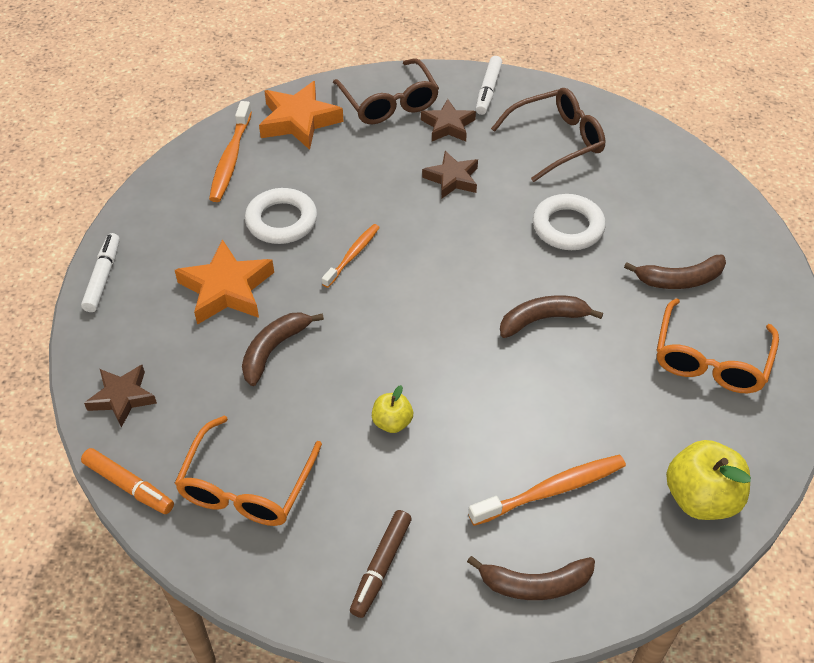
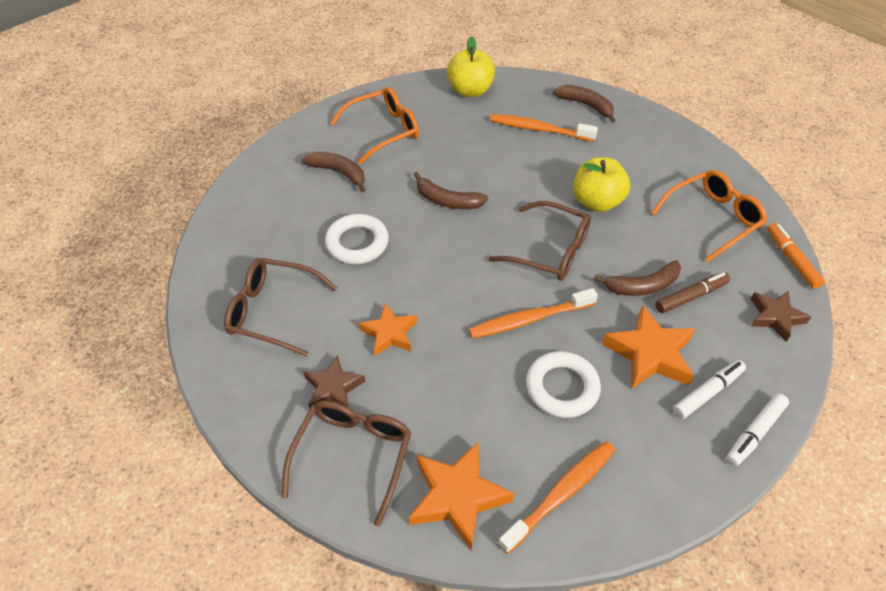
camera: 140 degrees left, 0 degrees up
(352, 255) = (529, 319): orange toothbrush -> orange toothbrush, size x1.53
(381, 566) = (658, 148): brown marker -> brown marker (690, 296)
(391, 330) = (550, 251): none -> brown glasses
(392, 422) = (596, 202): yellow apple -> yellow apple, size x1.84
(452, 179) = (389, 333): brown star -> orange star
(488, 90) = (254, 402): white marker -> white marker (707, 393)

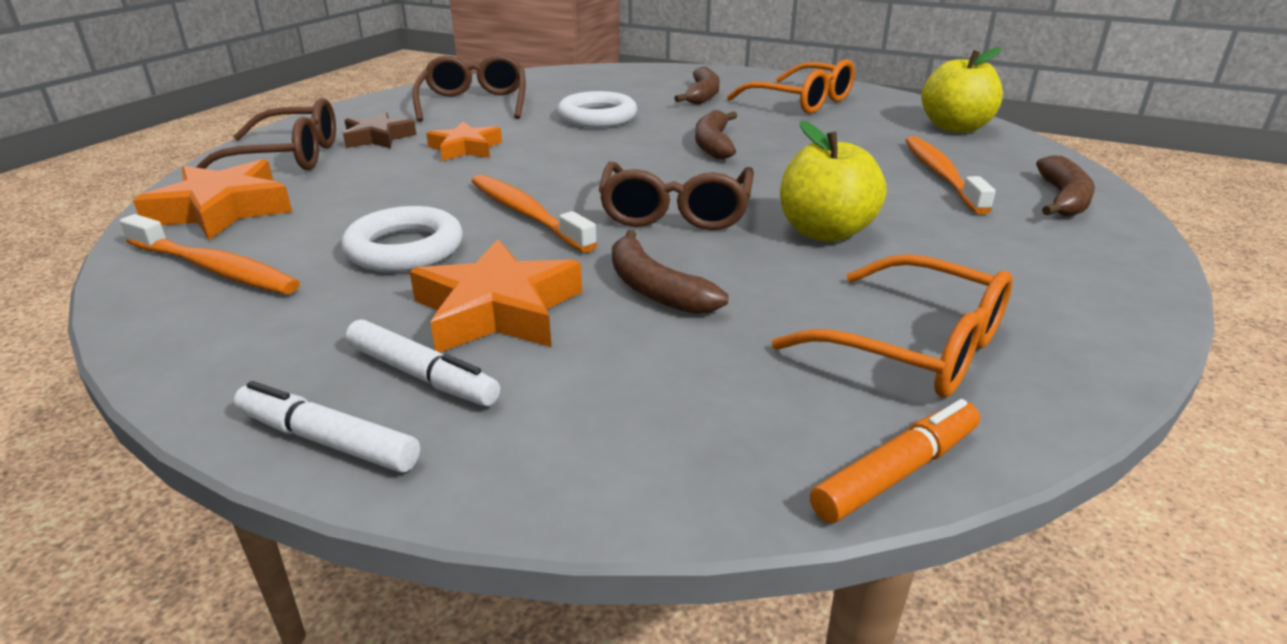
camera: 70 degrees right, 20 degrees down
(690, 296) = (662, 339): brown marker -> none
(775, 317) = (672, 454): brown star -> none

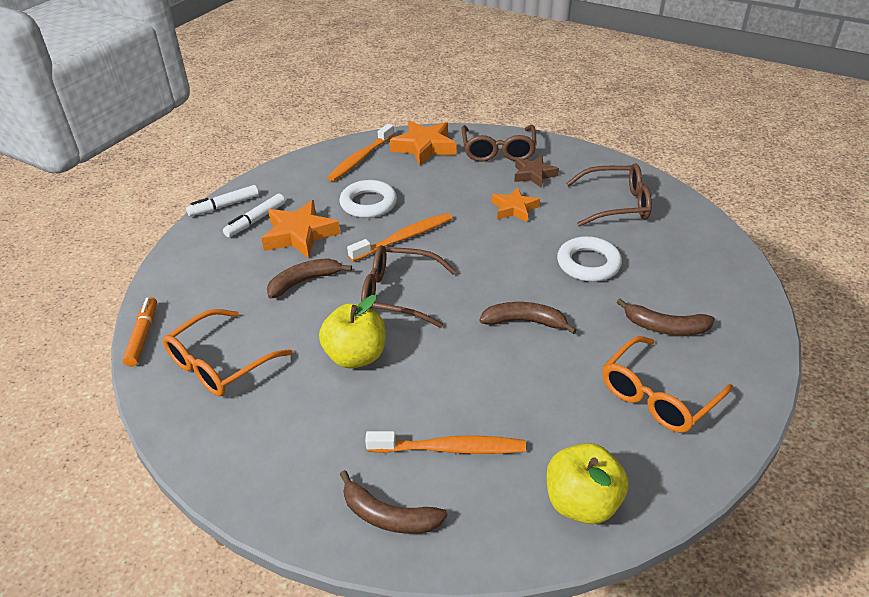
camera: 95 degrees right, 10 degrees up
(328, 441) = (224, 206): white marker -> white marker turned 150 degrees counterclockwise
(896, 472) = (143, 336): orange marker -> orange marker turned 150 degrees counterclockwise

